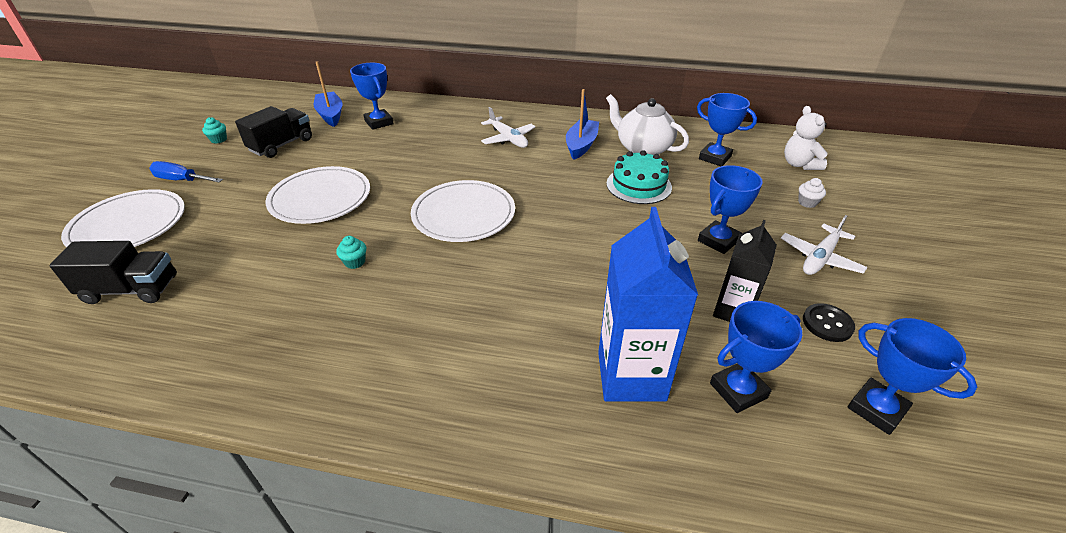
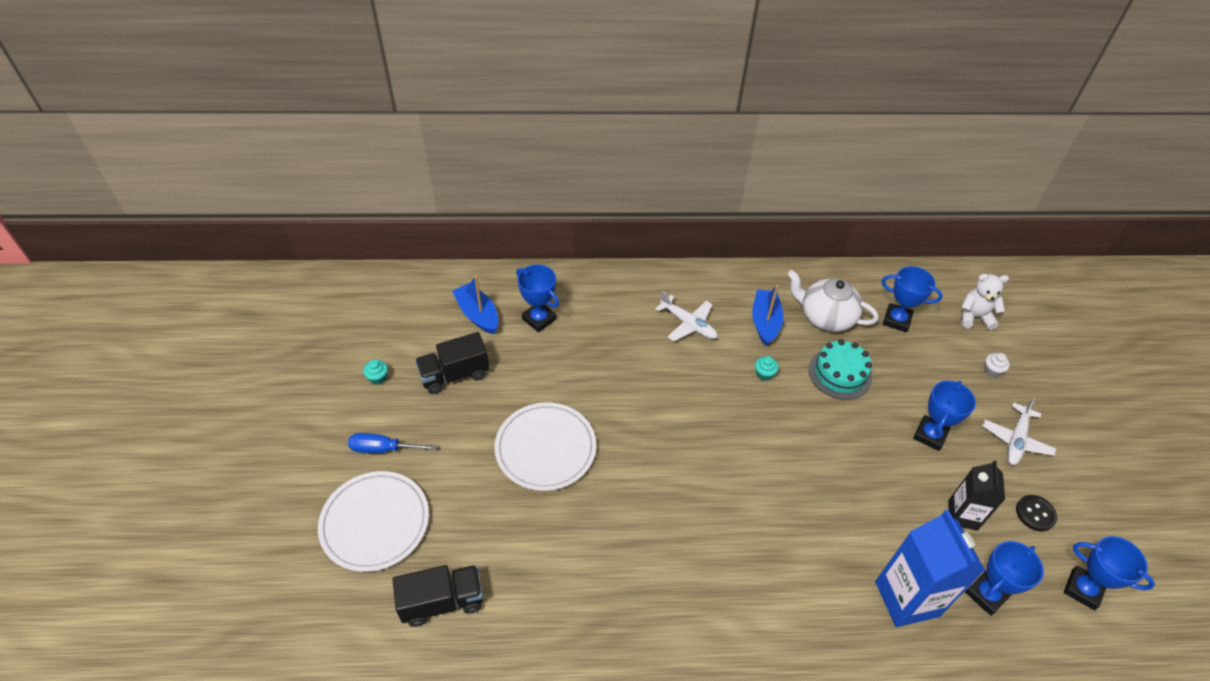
camera: 15 degrees left, 10 degrees up
(281, 145) = (454, 375): black truck -> black truck turned 135 degrees counterclockwise
(355, 262) = (627, 525): turquoise cupcake -> turquoise cupcake (764, 374)
(463, 214) = (695, 444): white plate -> none
(799, 164) = (974, 317): white teddy bear -> white teddy bear turned 120 degrees clockwise

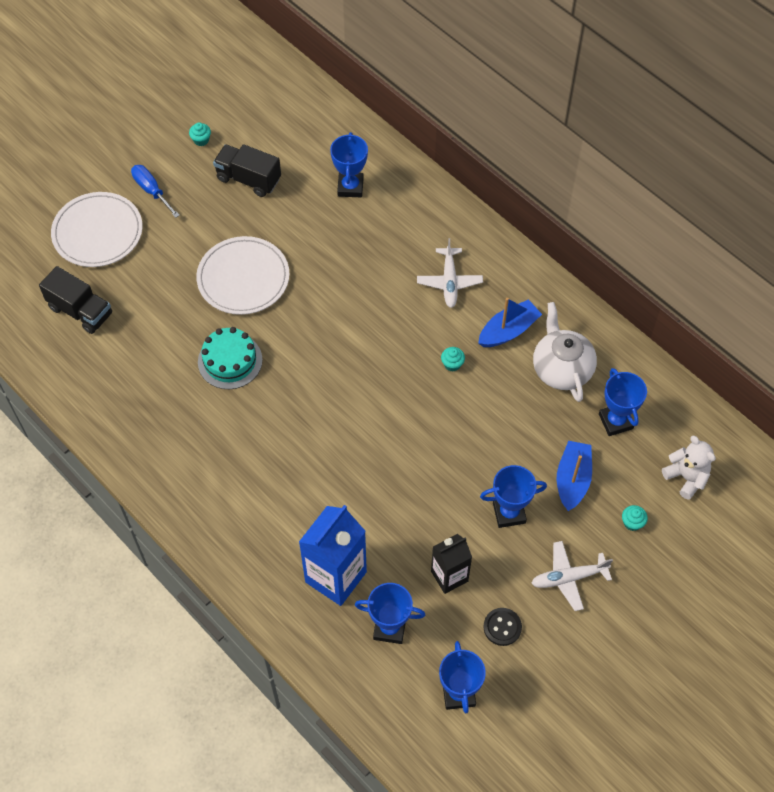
camera: 50 degrees right, 10 degrees up
(478, 314) = (314, 149): blue boat -> blue boat (572, 480)
(840, 373) = (508, 414): turquoise cake -> turquoise cake (230, 361)
(992, 370) = (632, 523): white cupcake -> turquoise cupcake

